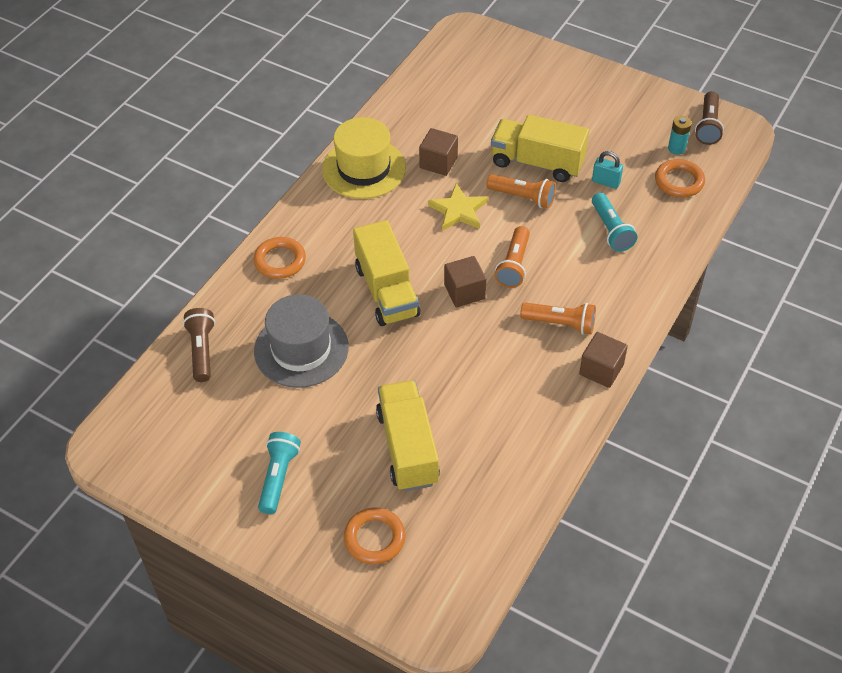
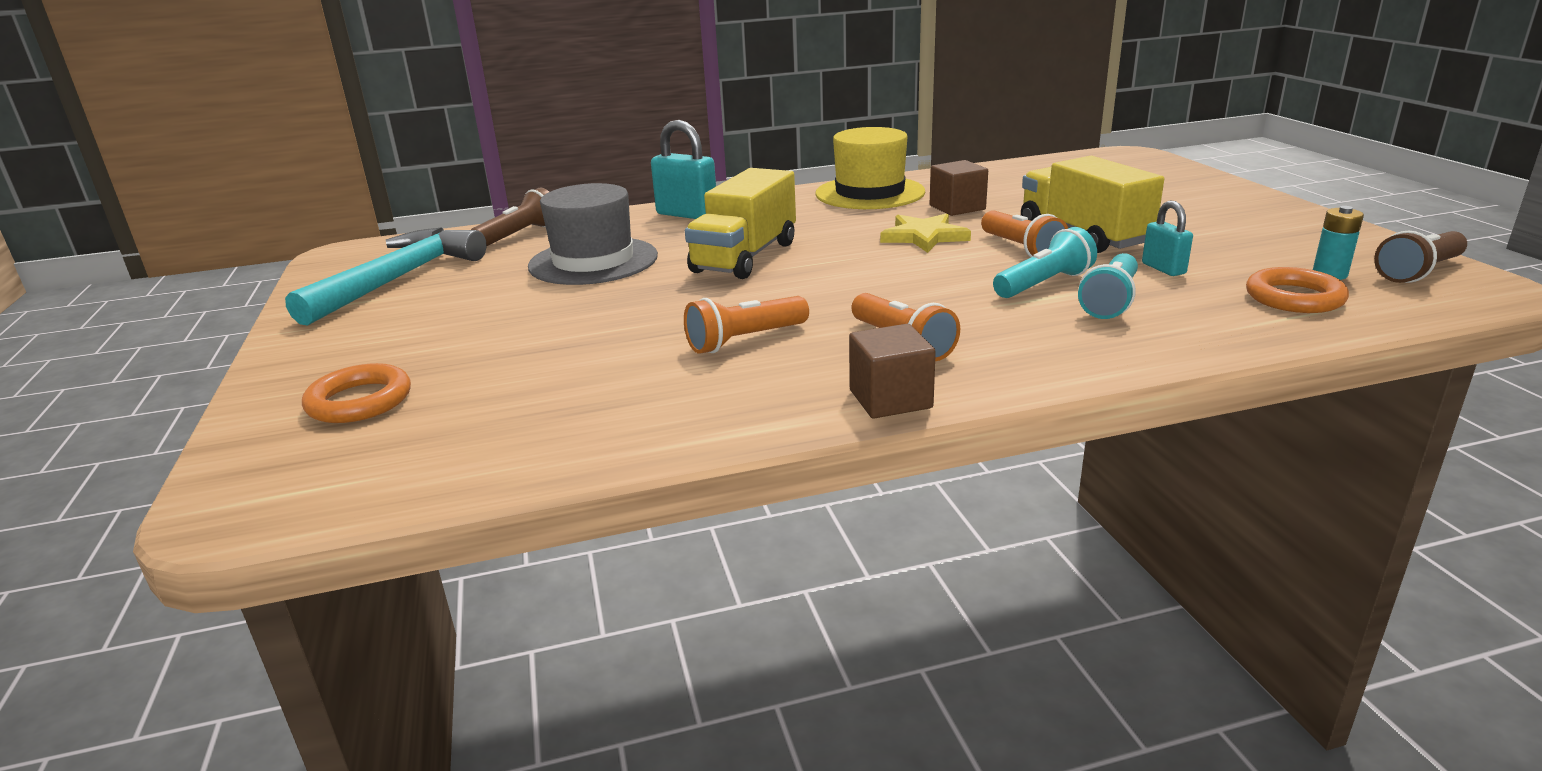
camera: 45 degrees right, 25 degrees down
(204, 443) = (398, 279): none -> turquoise hammer
(278, 477) = (395, 321): turquoise flashlight -> turquoise flashlight (1044, 284)
(280, 261) = (687, 214): orange ring -> turquoise padlock
(408, 448) = (538, 356): yellow truck -> none
(464, 292) = (826, 283): brown cube -> none
(514, 265) = (922, 285): orange flashlight -> orange flashlight (744, 340)

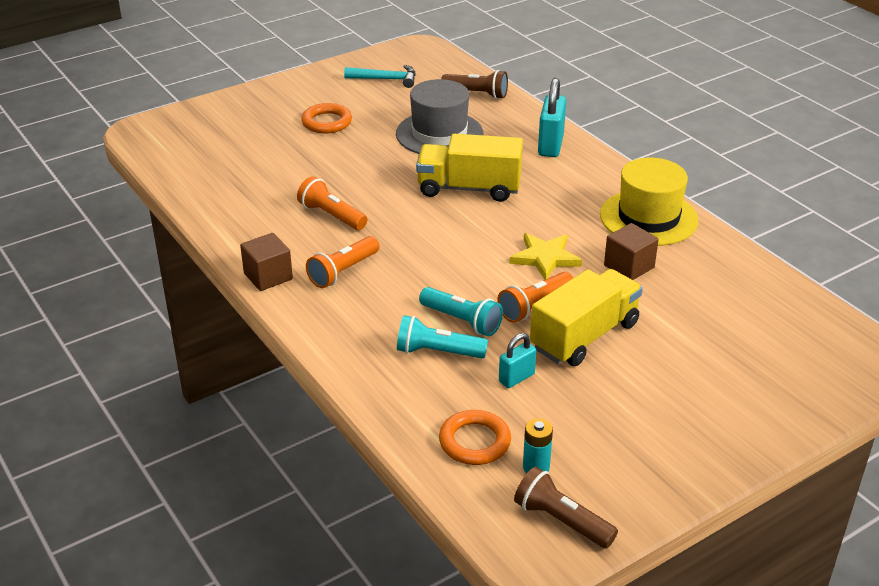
camera: 70 degrees right, 10 degrees up
(359, 401) = (234, 123): orange ring -> orange ring (327, 122)
(398, 279) = (386, 79): turquoise hammer -> turquoise hammer, size x0.56

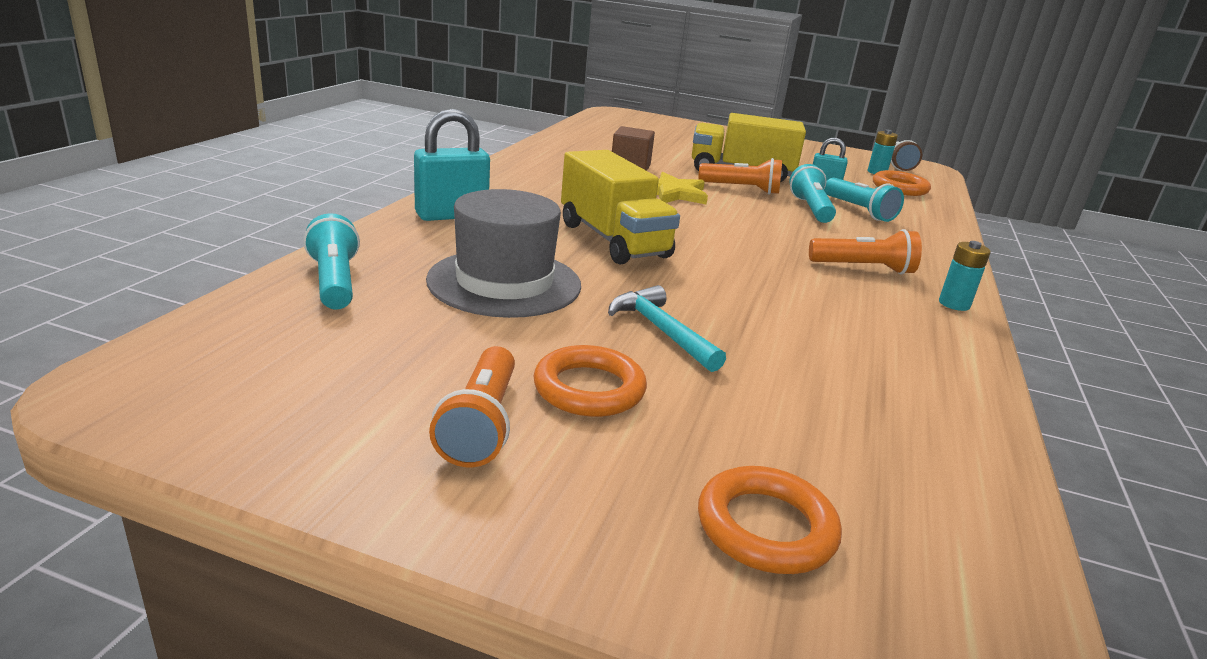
camera: 130 degrees left, 10 degrees down
(222, 123) = (766, 527): none -> orange ring
(268, 276) = (954, 304): brown cube -> turquoise battery
(331, 215) = (800, 302): orange flashlight -> orange flashlight (480, 424)
(386, 79) = (340, 381): turquoise hammer -> turquoise hammer (661, 331)
(477, 94) = (335, 282): brown flashlight -> turquoise flashlight
(648, 218) = (543, 166): yellow hat -> none

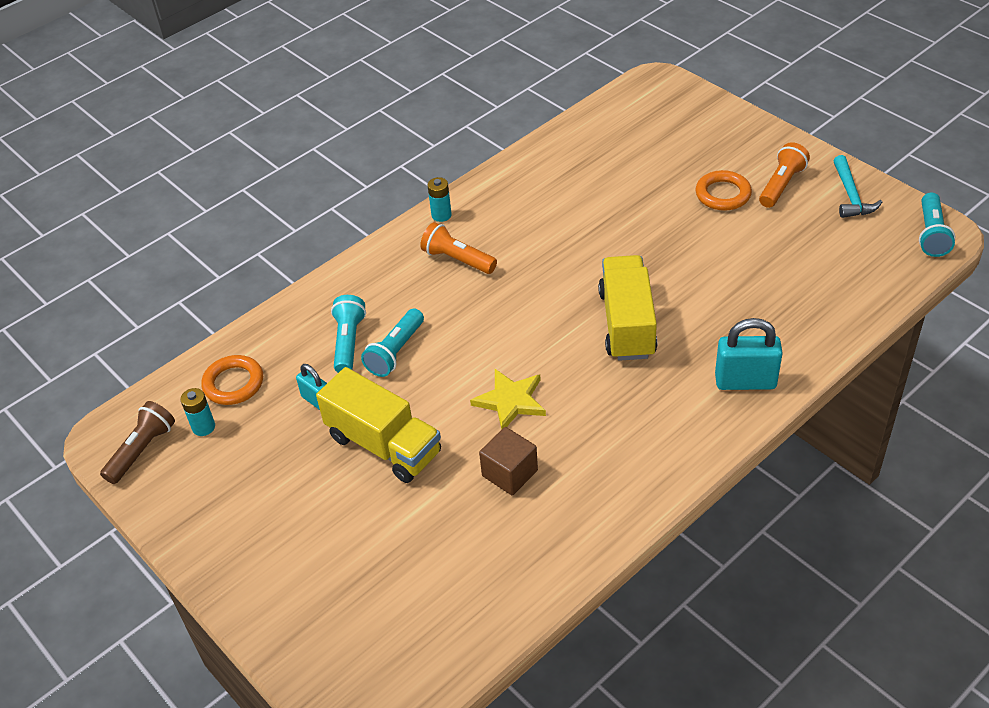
camera: 145 degrees left, 20 degrees up
(335, 282) = (843, 300): turquoise flashlight -> turquoise flashlight (931, 234)
(504, 282) = (734, 283): grey hat -> none
(661, 331) = (659, 225): turquoise hammer -> turquoise hammer (851, 195)
(742, 189) = (426, 401): orange flashlight -> none
(766, 527) = (690, 126): orange ring -> none

